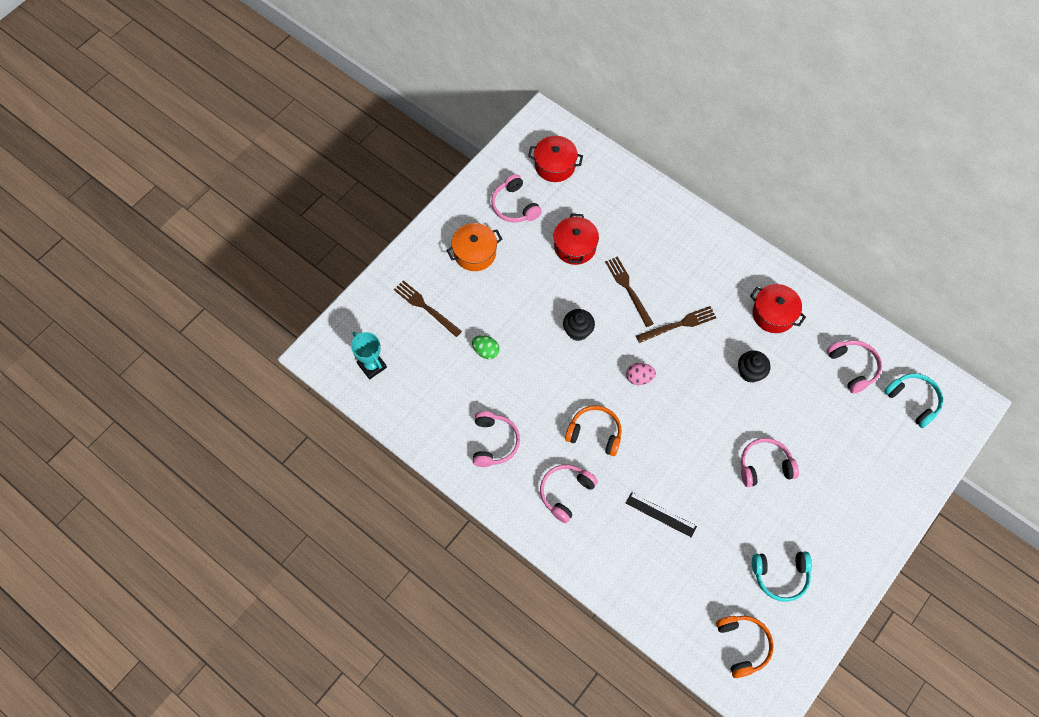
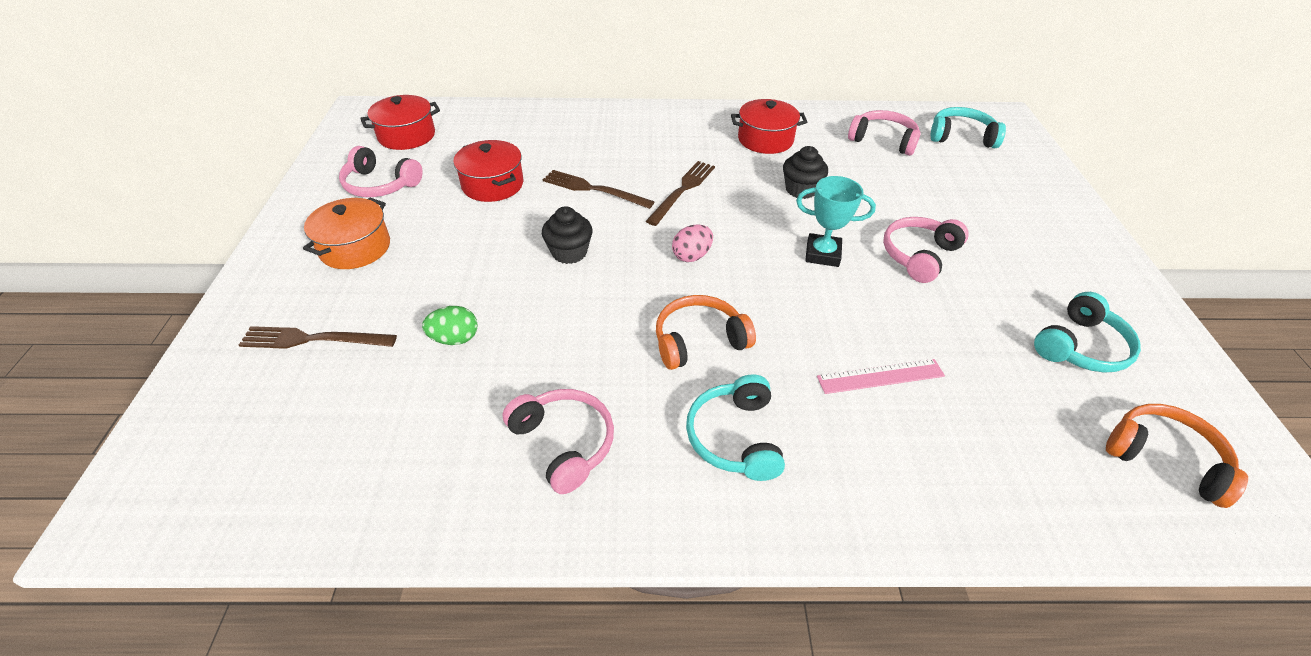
camera: 40 degrees left, 20 degrees down
(372, 366) = (253, 468): turquoise trophy -> turquoise trophy (822, 254)
(566, 493) = (735, 437): pink headphones -> turquoise headphones
(660, 514) = (880, 376): black ruler -> pink ruler

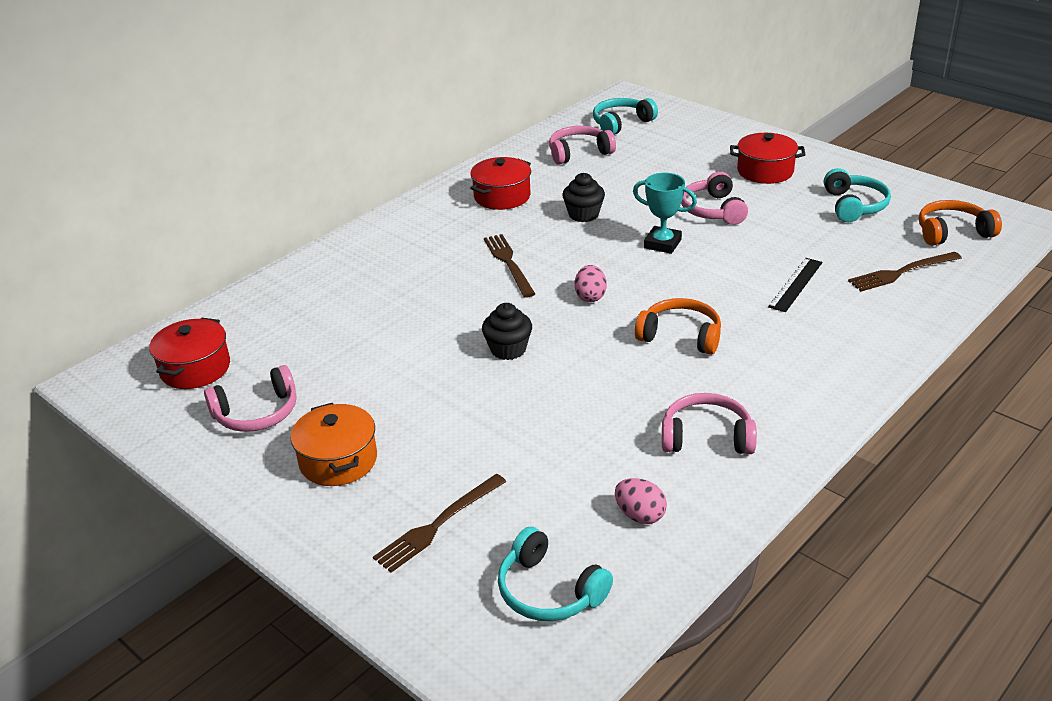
camera: 45 degrees left, 10 degrees down
(409, 458) = (640, 515): none -> pink egg
(455, 339) = (536, 447): green egg -> none
(492, 185) = (357, 350): red pot -> red pot (765, 171)
(594, 189) = (444, 302): brown fork -> brown fork (901, 272)
(699, 341) = (680, 336): orange headphones -> orange headphones turned 90 degrees clockwise
(735, 437) = (781, 364): turquoise headphones -> turquoise headphones (549, 591)
(822, 254) = (662, 244): turquoise trophy -> turquoise trophy turned 60 degrees clockwise
(880, 376) = (796, 284): pink ruler -> black ruler

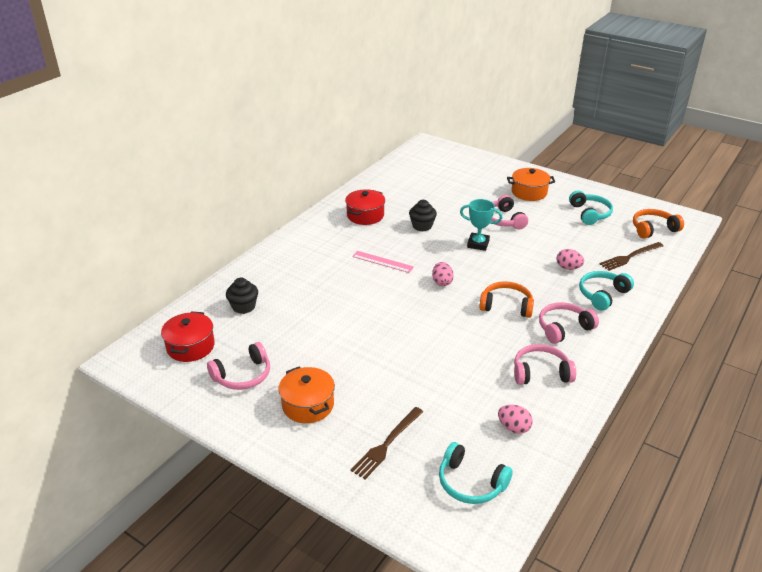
camera: 10 degrees left, 0 degrees up
(508, 349) = (399, 321): black cupcake -> black cupcake (244, 307)
(509, 263) = (382, 262): brown fork -> pink ruler
(579, 153) = (407, 183): pink headphones -> pink headphones (563, 328)
(621, 123) = (429, 162): turquoise headphones -> turquoise headphones (602, 295)
(765, 171) = (529, 192): red pot -> orange pot
(796, 284) = (568, 268): black ruler -> pink egg

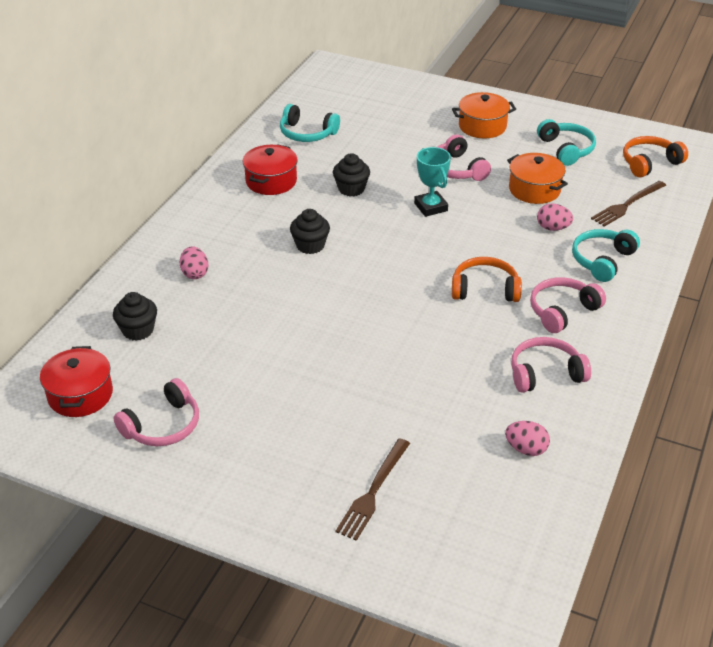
camera: 10 degrees left, 5 degrees up
(308, 405) = (259, 454): orange pot -> orange pot (534, 190)
(382, 262) = (310, 245): pink ruler -> black cupcake
(442, 282) = (395, 266): pink egg -> pink egg (195, 273)
(470, 483) = (488, 526): turquoise headphones -> turquoise headphones (307, 133)
(478, 244) = (430, 207): turquoise trophy -> turquoise trophy turned 60 degrees clockwise

